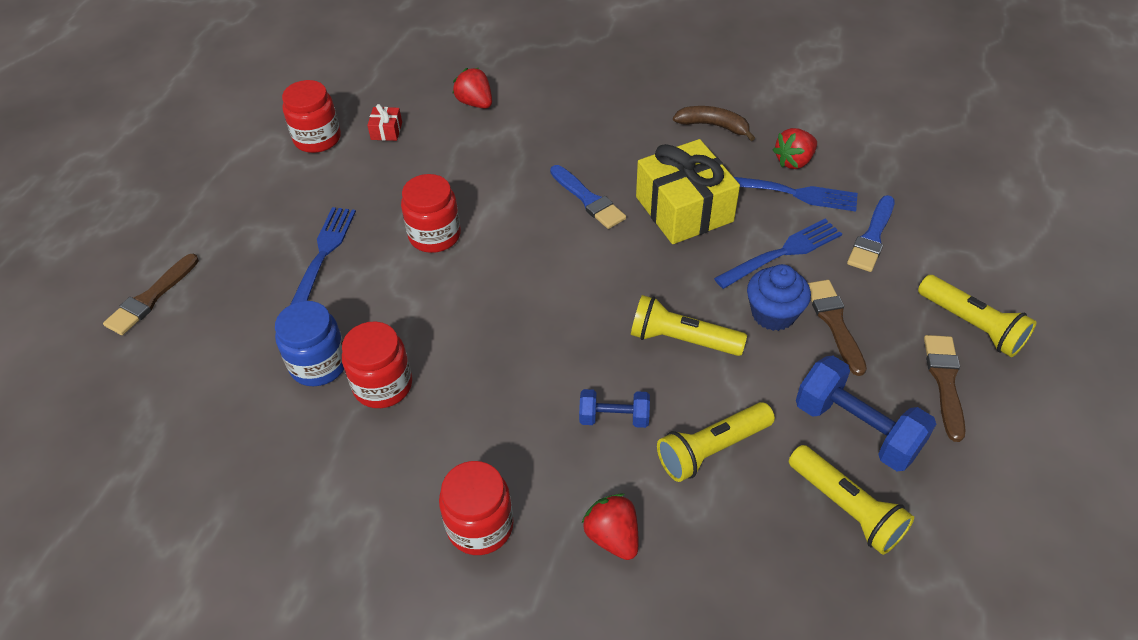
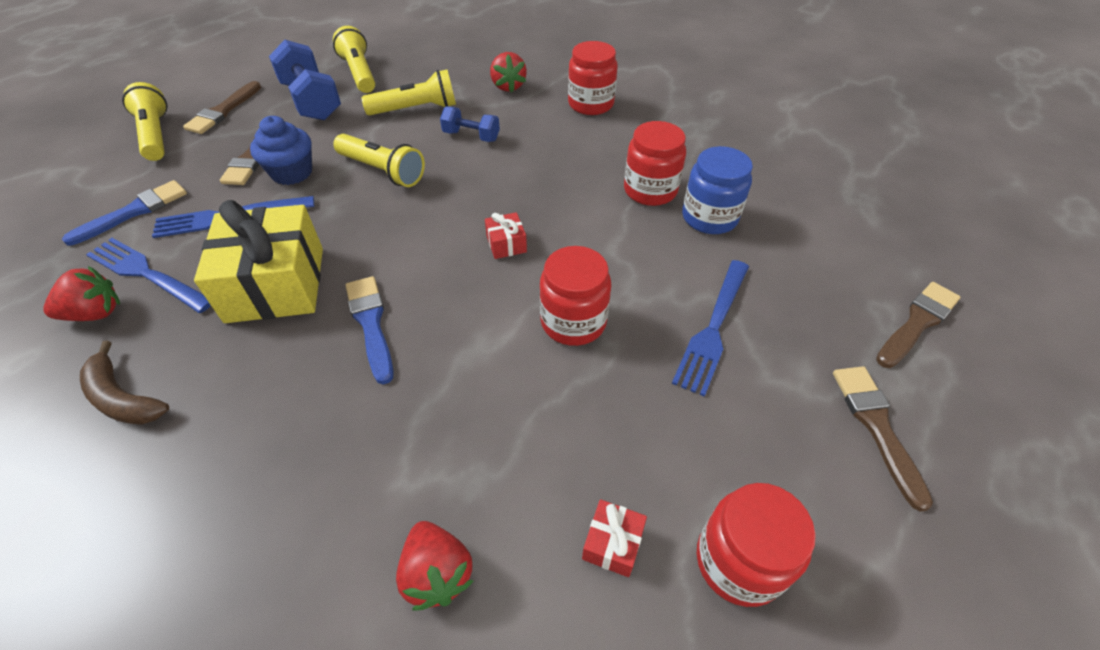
camera: 165 degrees left, 0 degrees up
(216, 217) = (876, 427): none -> brown brush
(513, 287) = (506, 244): none -> red gift

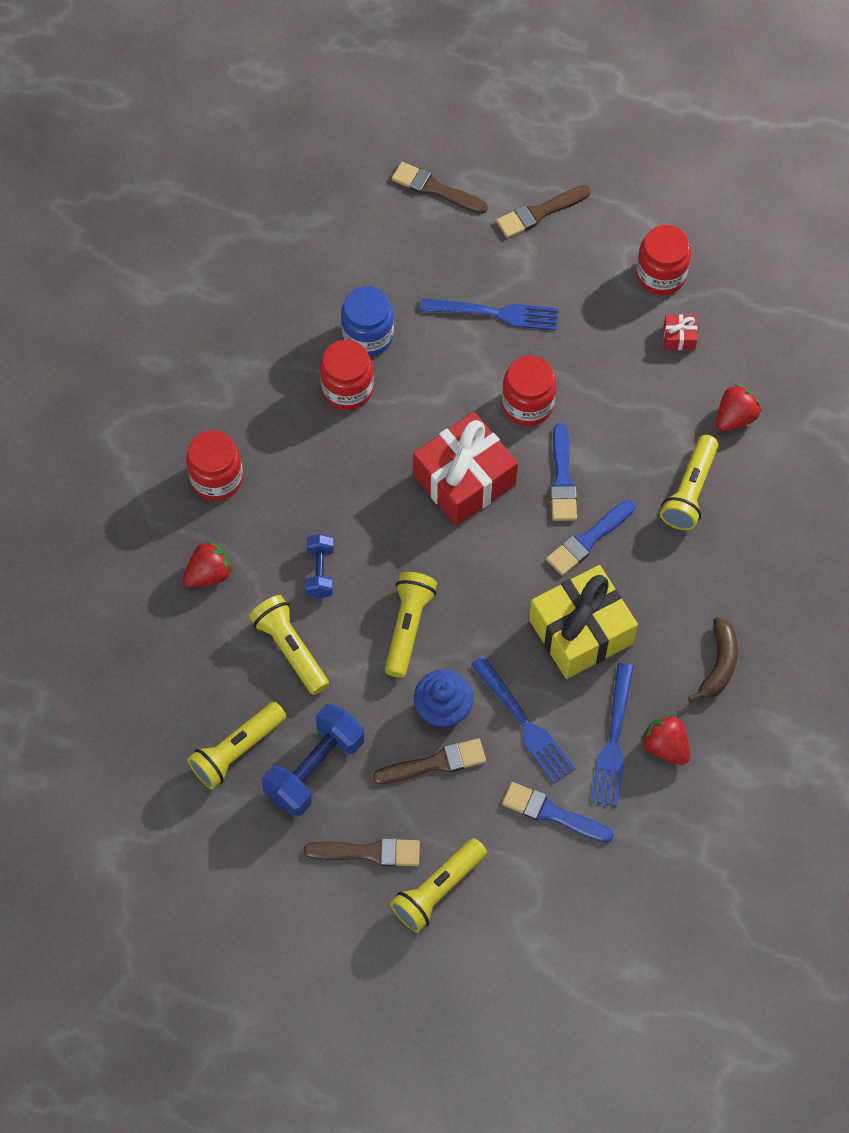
camera: 110 degrees left, 15 degrees up
(360, 456) = (689, 491): none -> yellow flashlight
(460, 324) = (562, 478): none -> blue brush
(506, 244) = (464, 480): red gift -> red gift, size x2.43

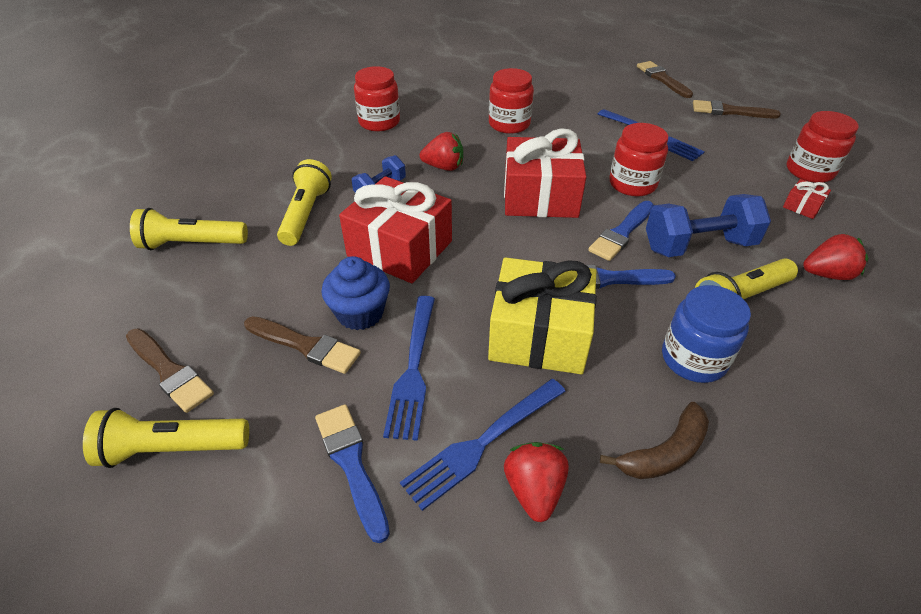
camera: 40 degrees right, 20 degrees down
(209, 574) = (313, 155): red strawberry -> red strawberry (444, 167)
(315, 768) = (220, 287): blue dumbbell -> blue dumbbell (698, 246)
(368, 336) = (550, 111): blue jar -> blue jar (693, 359)
(408, 627) = (400, 249): yellow flashlight -> red gift

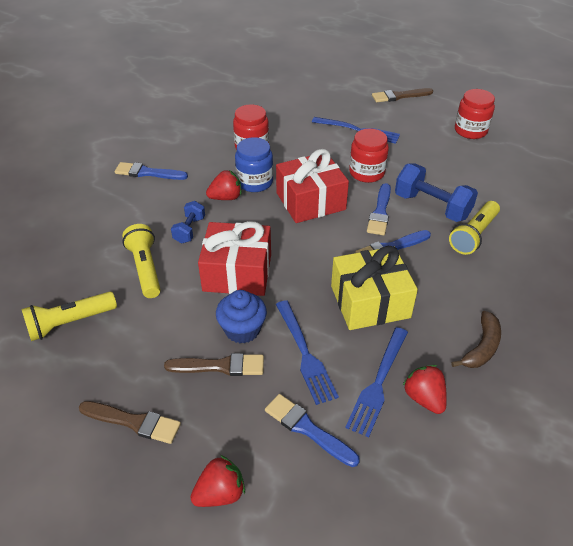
camera: 25 degrees left, 0 degrees up
(172, 448) = (179, 470): yellow flashlight -> none
(379, 122) = (147, 173): red jar -> blue brush
(662, 79) = (340, 79): brown brush -> none
(693, 359) = (468, 284): blue jar -> blue jar (255, 182)
(698, 246) = (432, 206): blue dumbbell -> blue dumbbell turned 75 degrees clockwise
(802, 206) = (478, 159): red gift -> none
(827, 274) = (513, 202): red strawberry -> red strawberry (220, 493)

